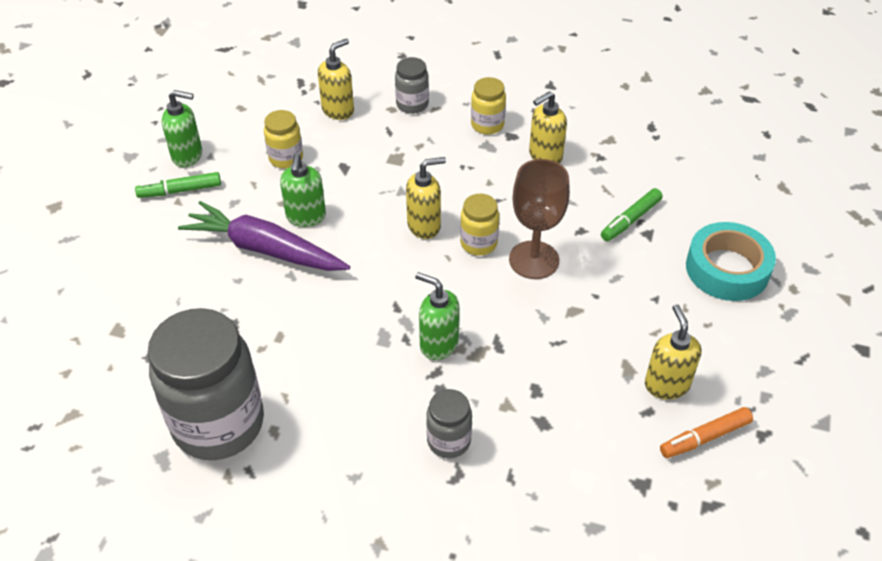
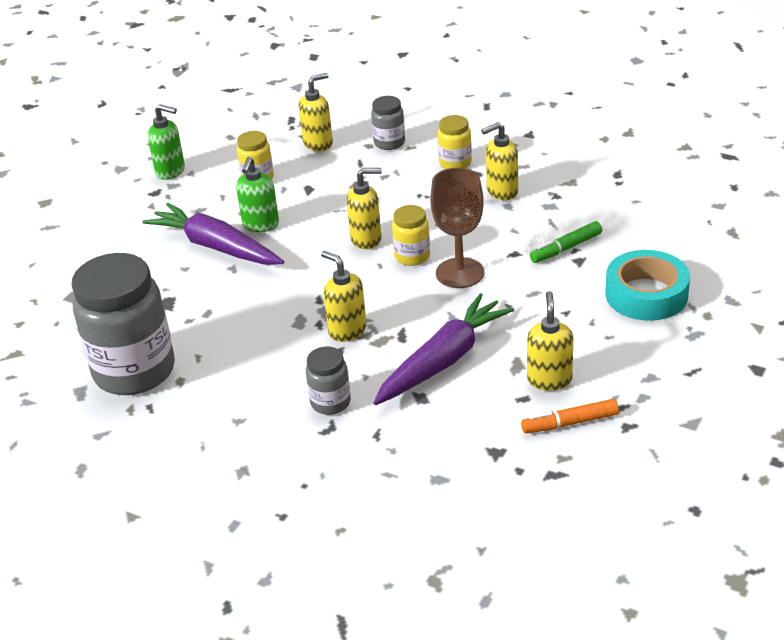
camera: 15 degrees right, 10 degrees down
(180, 191) = (155, 197): green marker -> none
(438, 344) = (347, 330): green soap dispenser -> yellow soap dispenser
(551, 373) = (443, 361): none -> purple carrot

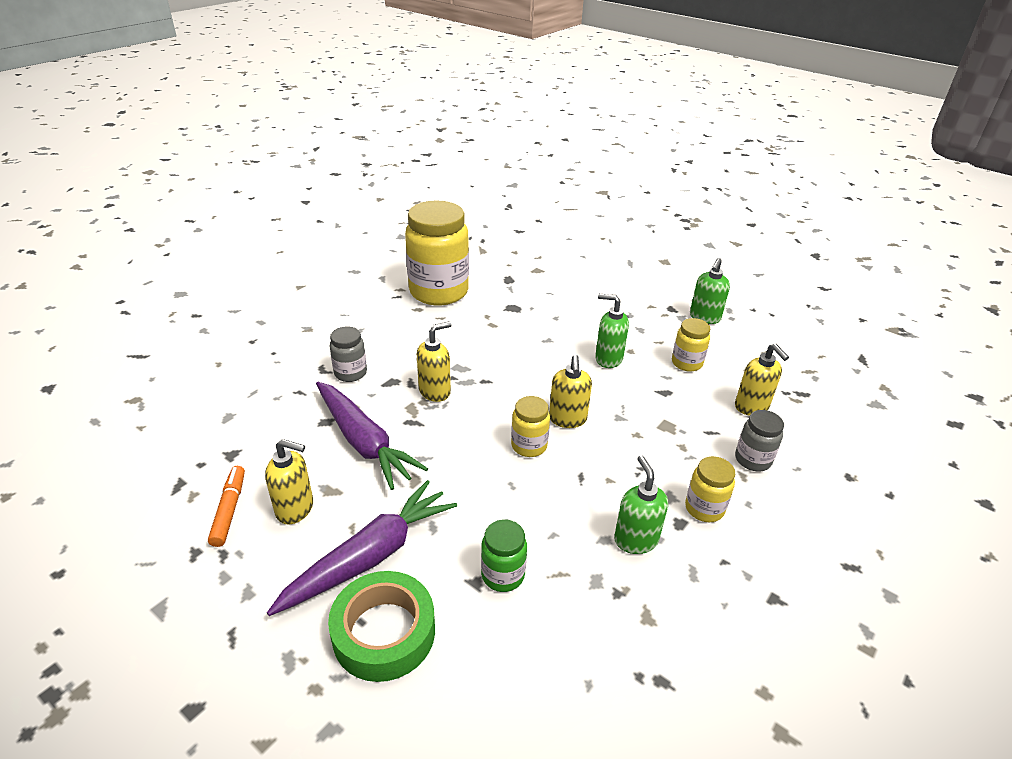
camera: 95 degrees right, 0 degrees up
(134, 371) = (439, 292): grey jar -> yellow jar
(216, 247) = (580, 334): purple carrot -> purple carrot (369, 557)
(460, 273) = (489, 475): brown goblet -> none
(501, 192) = (635, 540): yellow soap dispenser -> green soap dispenser
(566, 248) = (503, 575): green marker -> green jar
(646, 294) = (384, 633): turquoise tape -> green tape

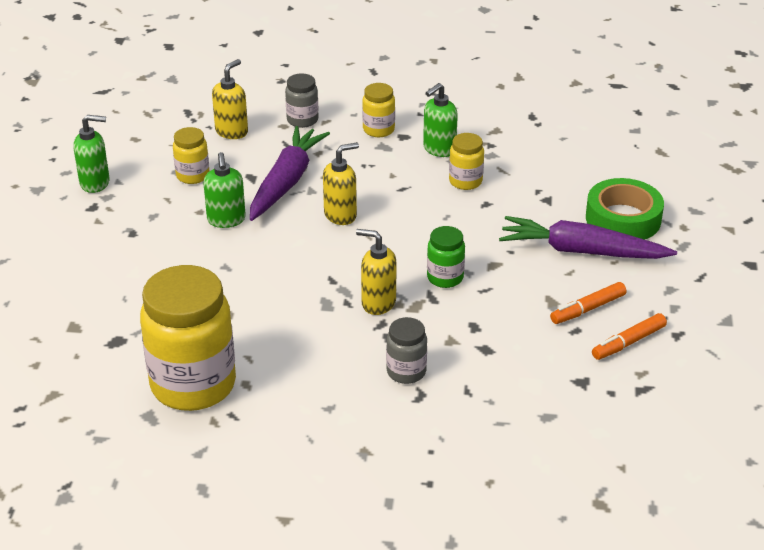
camera: 120 degrees left, 0 degrees up
(295, 509) = (587, 309): yellow soap dispenser -> orange marker
(363, 442) = (484, 312): purple carrot -> purple carrot (286, 182)
(503, 575) = (529, 191): green jar -> green jar (445, 278)
(529, 446) = (394, 223): yellow jar -> yellow jar (465, 181)

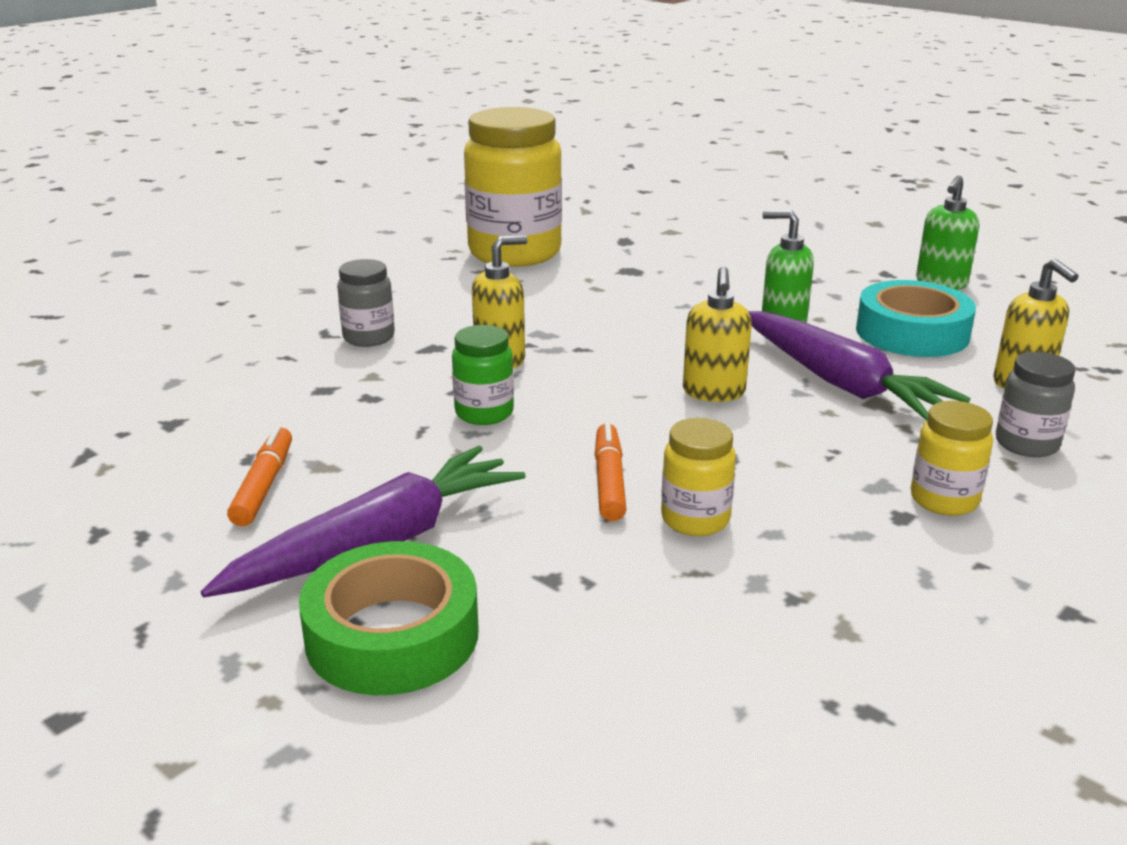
camera: 125 degrees right, 10 degrees down
(193, 176) = (912, 333): yellow jar -> turquoise tape
(439, 149) = (825, 534): green soap dispenser -> none
(628, 342) = (159, 485): orange marker -> orange marker (609, 481)

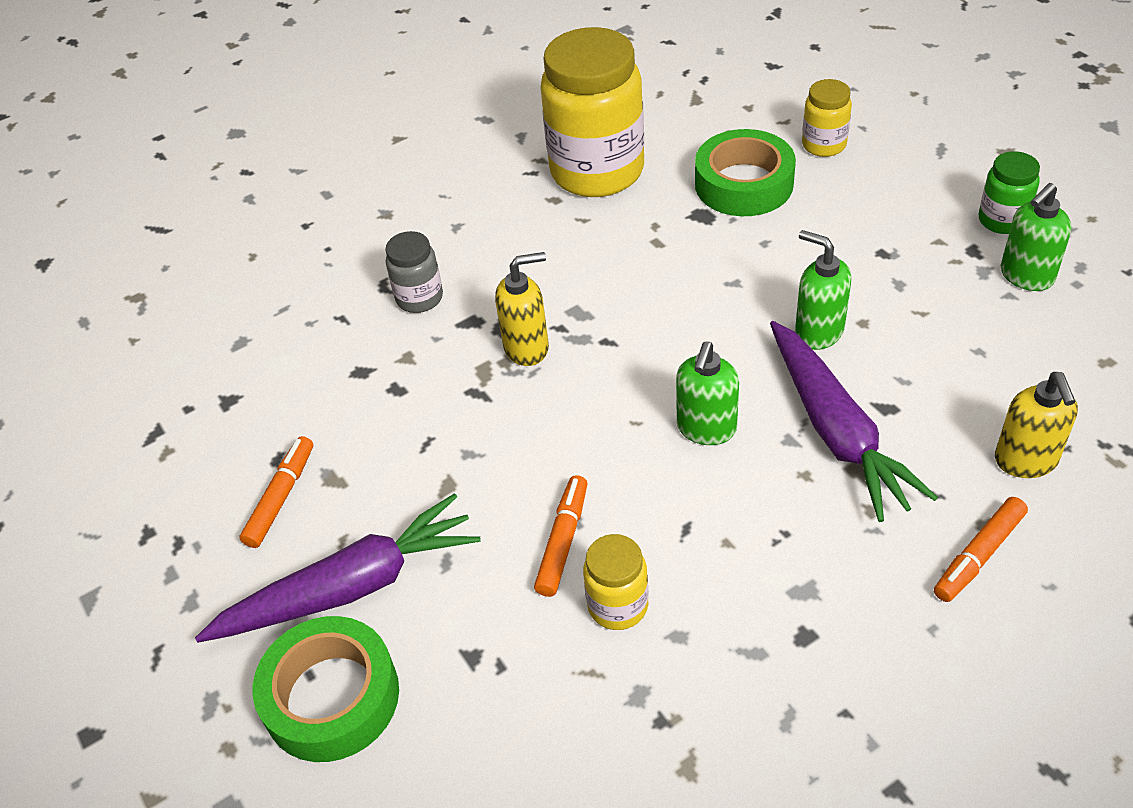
camera: 20 degrees right, 20 degrees up
(484, 413) = (487, 427): green jar -> green jar (1002, 220)
(658, 251) = (744, 184): none -> green tape
(713, 392) = (706, 429): yellow soap dispenser -> green soap dispenser
(912, 333) = (950, 360): turquoise tape -> none
(944, 500) = (855, 621): yellow jar -> yellow jar (824, 145)
(1026, 444) = (978, 555): grey jar -> orange marker

